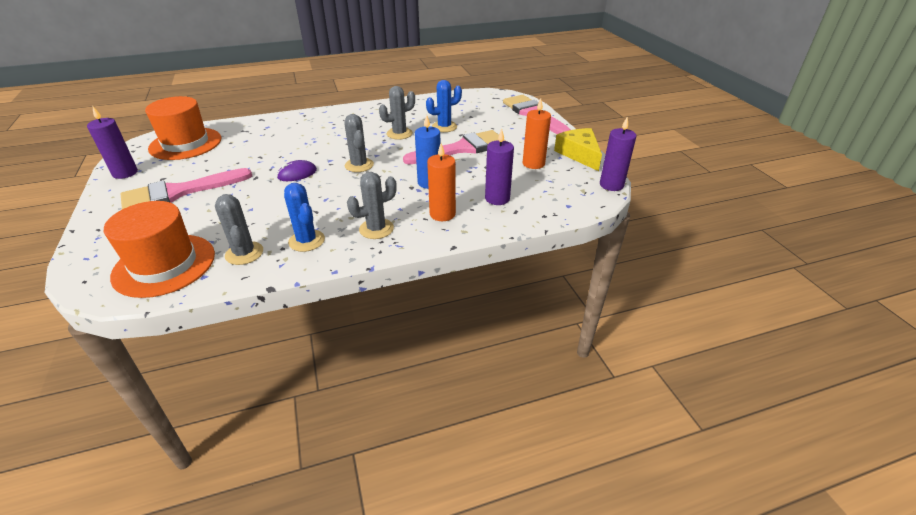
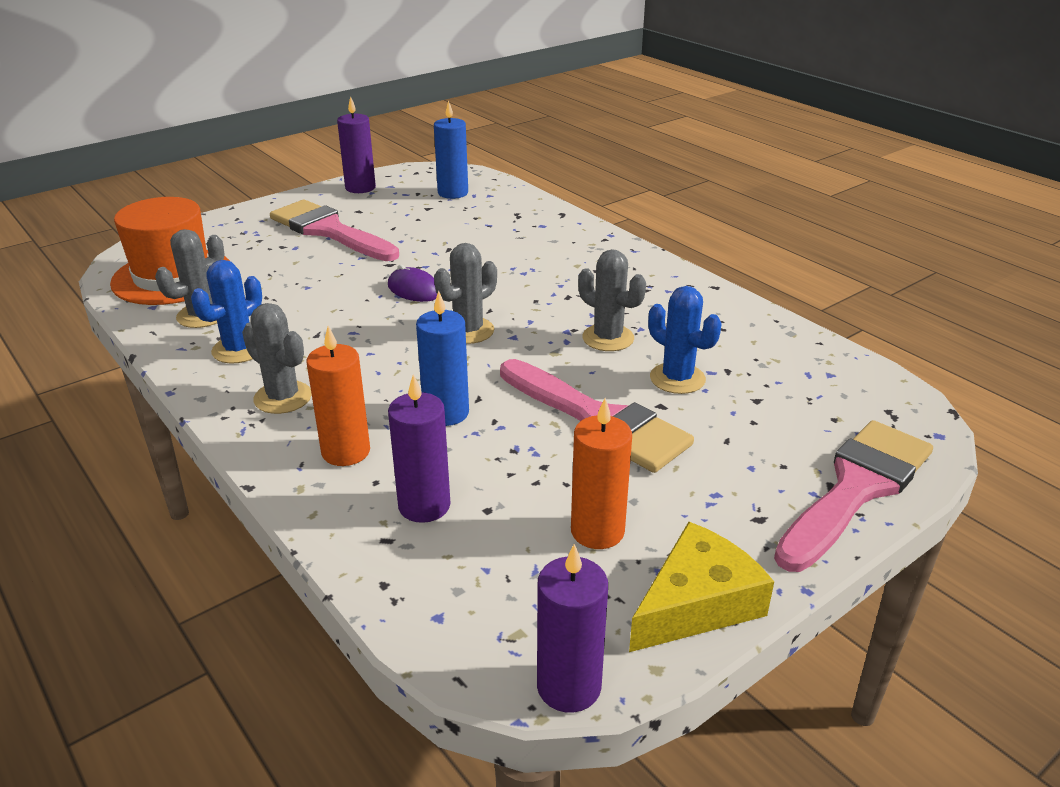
camera: 70 degrees right, 5 degrees down
(185, 143) = (453, 193): orange hat -> blue candle

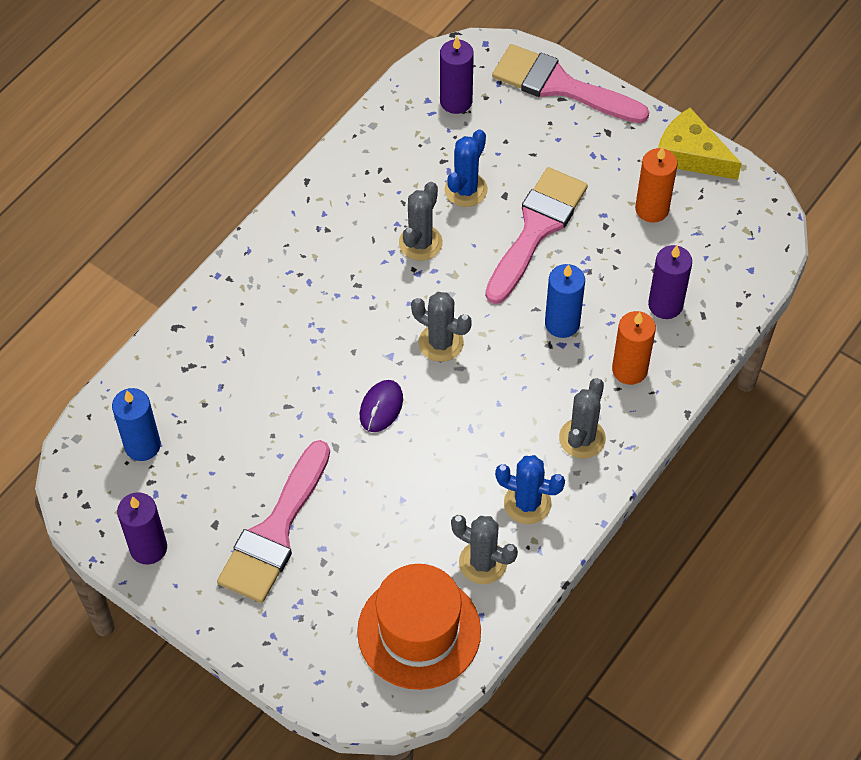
camera: 105 degrees left, 25 degrees up
(569, 686) = (770, 200): purple candle -> purple candle (456, 101)

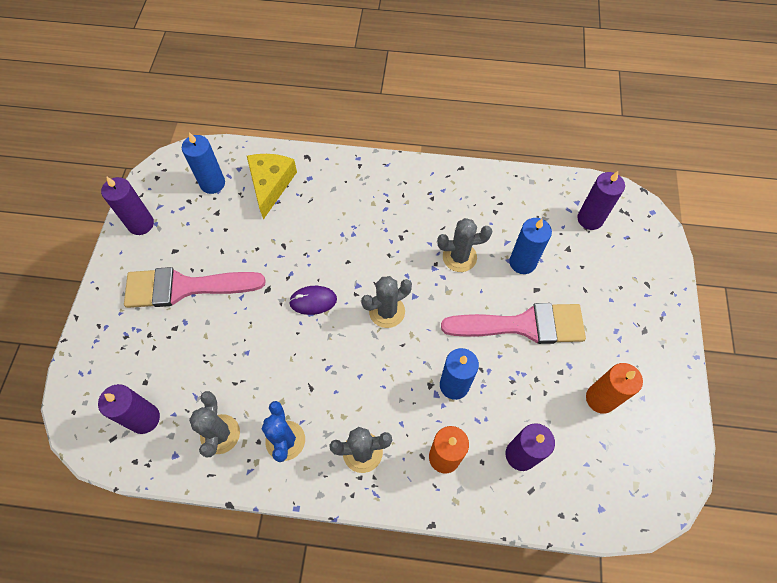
camera: 60 degrees right, 5 degrees up
(419, 631) = (144, 419): orange hat -> purple candle
(441, 343) = (387, 311): grey cactus -> grey cactus turned 60 degrees clockwise
(466, 190) = (522, 262): blue cactus -> blue candle
(560, 86) = (657, 277): pink brush -> none
(691, 155) = (673, 403): yellow cheese -> yellow cheese (270, 184)

